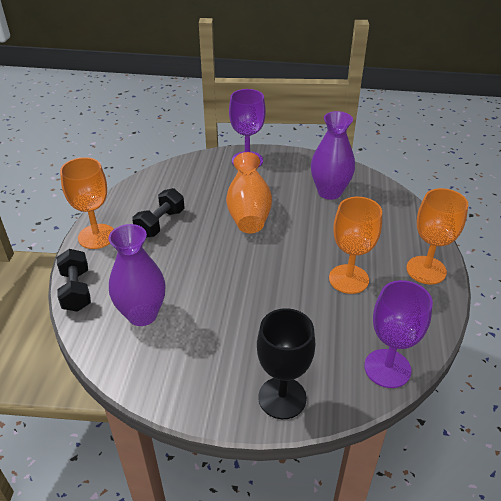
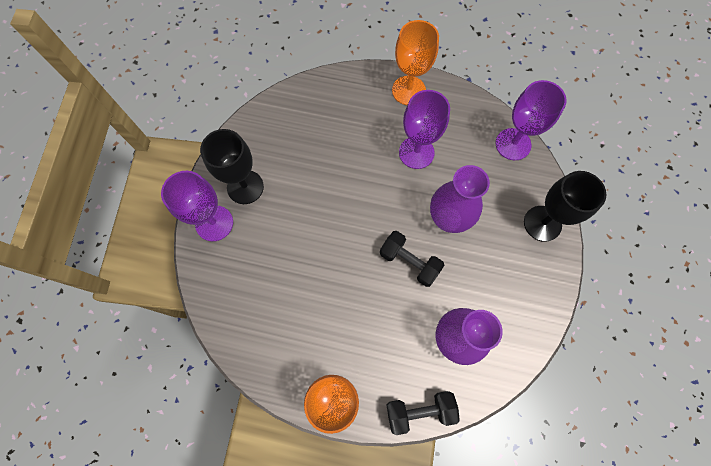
camera: 85 degrees left, 30 degrees up
(160, 223) = (320, 324): black dumbbell -> black dumbbell (409, 262)
(249, 212) = (312, 229): orange vase -> none
(283, 172) = (245, 187): none -> black goblet
(329, 192) = (288, 146): purple vase -> purple vase (448, 219)
(348, 279) = (416, 152): orange goblet -> purple goblet

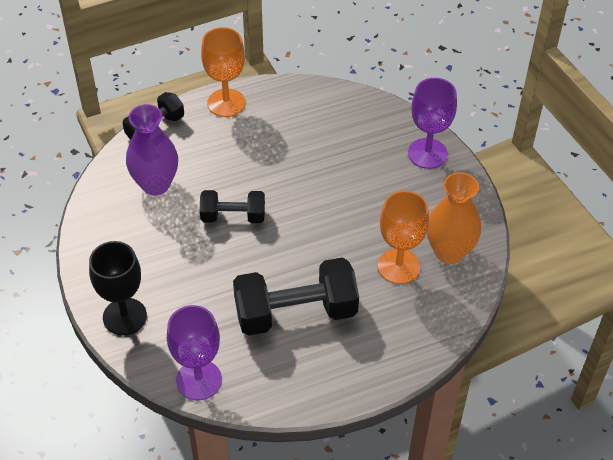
camera: 145 degrees right, 20 degrees down
(245, 187) = (430, 192): black goblet -> none
(275, 132) = (449, 252): none -> orange vase
(408, 90) = (353, 373): orange goblet -> orange goblet (398, 266)
(416, 152) = (295, 312): purple goblet -> black dumbbell
(448, 219) = (221, 269): purple vase -> none

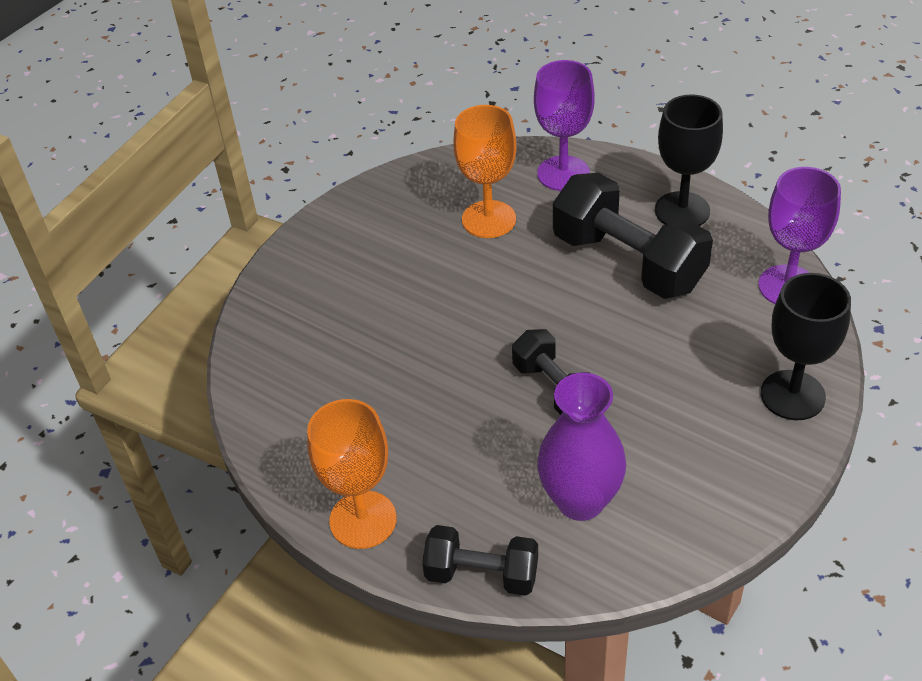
camera: 120 degrees left, 5 degrees down
(315, 375) = (682, 210): none -> black goblet
(427, 153) = (297, 274): purple goblet -> purple goblet (563, 173)
(449, 252) = (432, 194): orange vase -> none

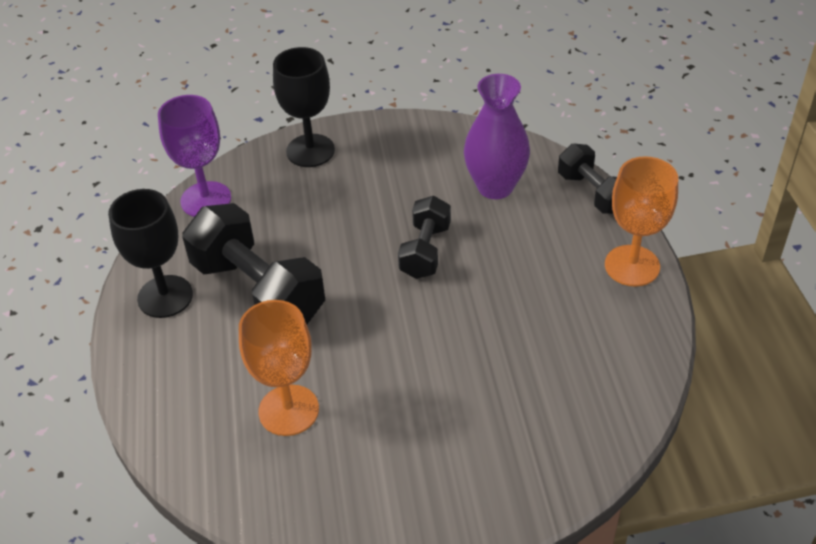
camera: 135 degrees left, 0 degrees up
(563, 173) = (178, 402): purple goblet -> none
(628, 262) = (258, 291): black dumbbell -> black dumbbell turned 45 degrees counterclockwise

